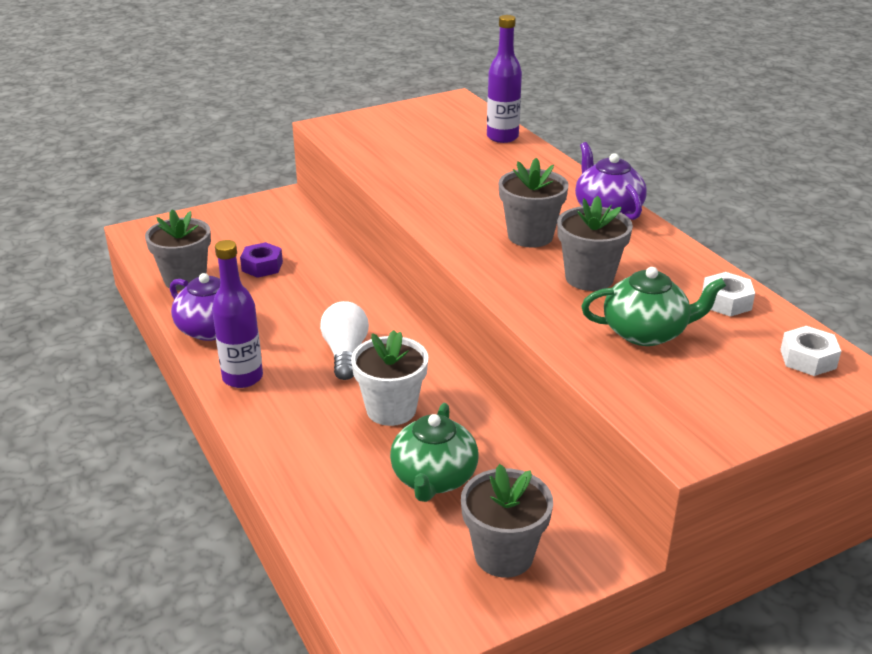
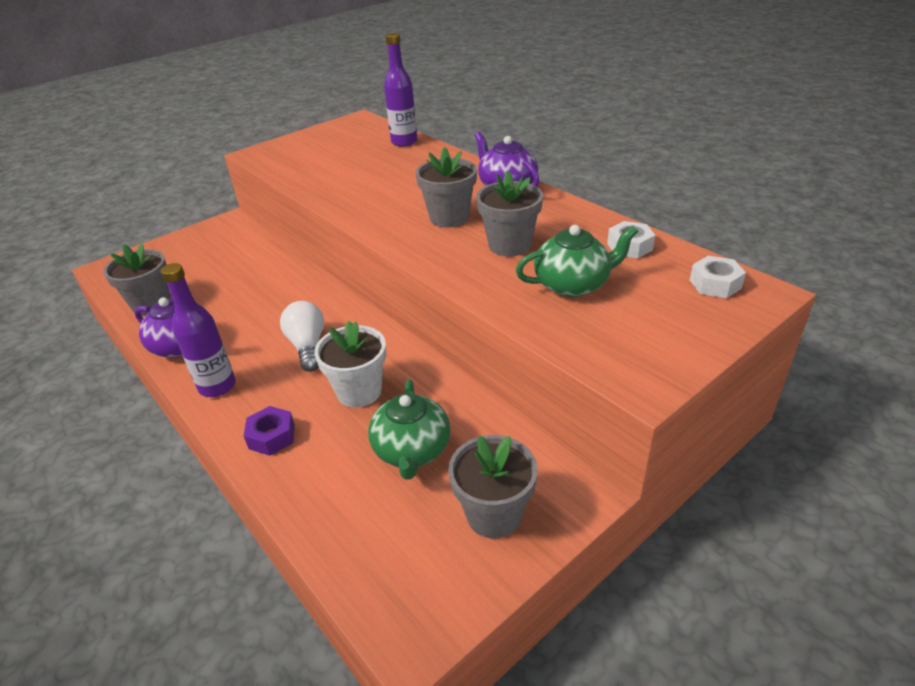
camera: 10 degrees left, 5 degrees up
(262, 266) = (220, 281): purple nut -> purple nut (272, 436)

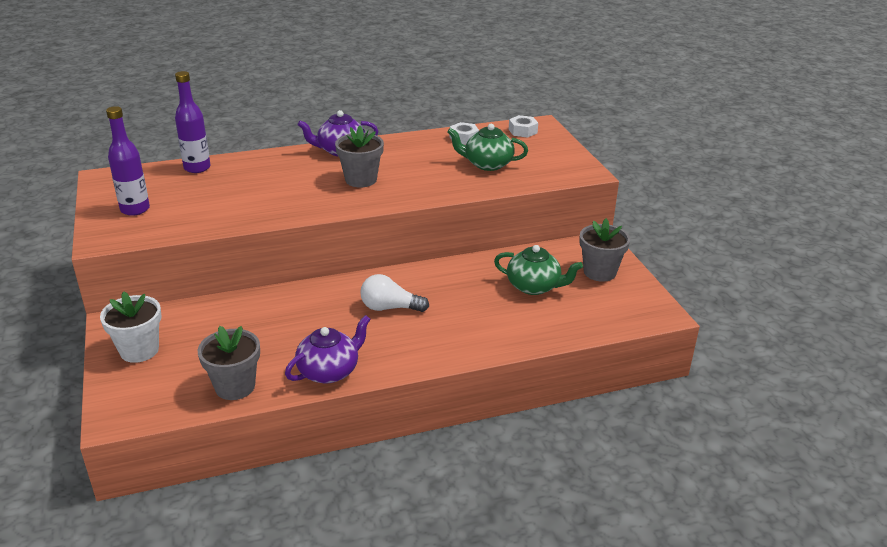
camera: 70 degrees left, 5 degrees down
(217, 386) = (404, 357): purple bottle -> purple bottle (135, 209)
(272, 436) = (482, 338): purple nut -> none
(359, 391) = (463, 295): white flower pot -> white flower pot (139, 350)
(509, 245) = (422, 170): grey flower pot -> none
(573, 284) = (487, 164): green teapot -> green teapot turned 90 degrees counterclockwise

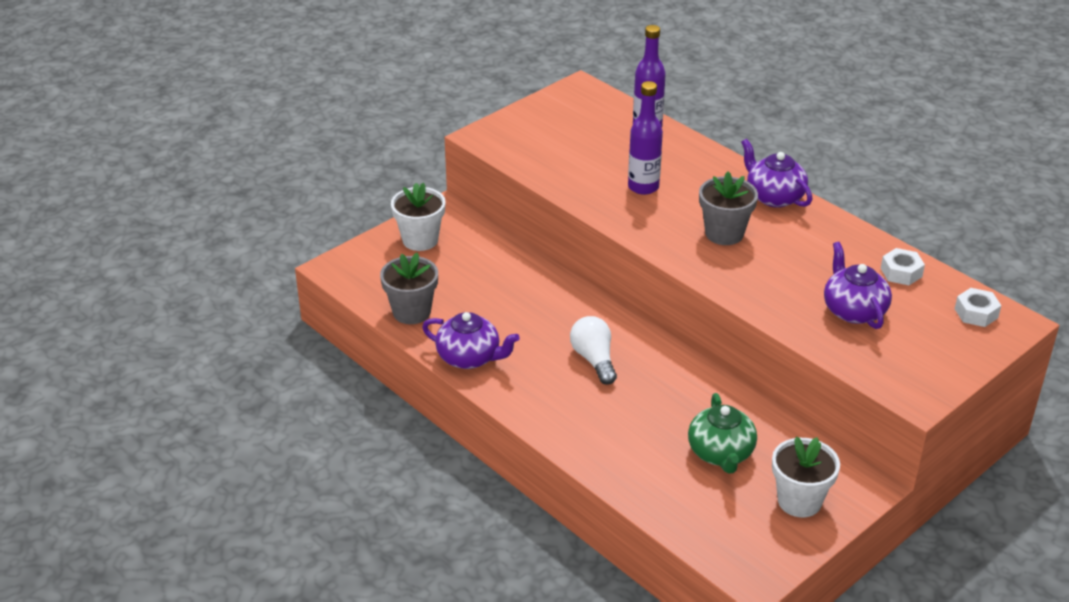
camera: 65 degrees right, 5 degrees up
(135, 209) = (543, 129): purple bottle -> purple bottle (643, 187)
(487, 164) = (853, 311): green teapot -> purple teapot
(599, 272) = (799, 501): grey flower pot -> white flower pot

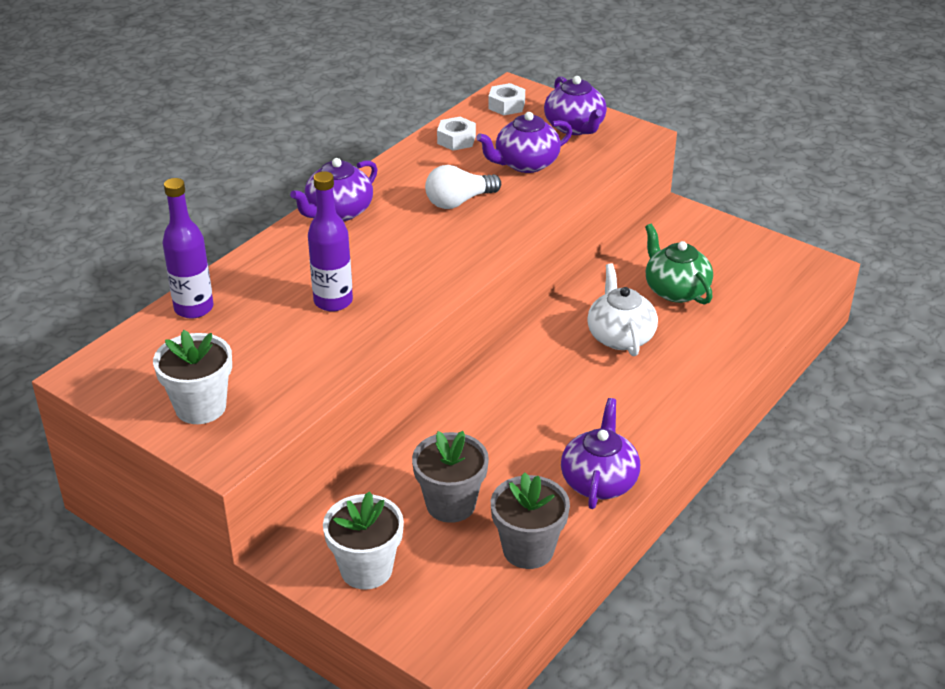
camera: 100 degrees left, 0 degrees up
(594, 360) = (568, 382): white light bulb -> white light bulb (459, 201)
(652, 402) = (620, 336): none -> white teapot
(721, 453) = (675, 290): green teapot -> green teapot turned 105 degrees counterclockwise
(724, 233) = (416, 240): grey flower pot -> grey flower pot (451, 504)
(799, 501) = (715, 245): white flower pot -> white flower pot (200, 407)
(930, 354) = (575, 127): none -> purple teapot

